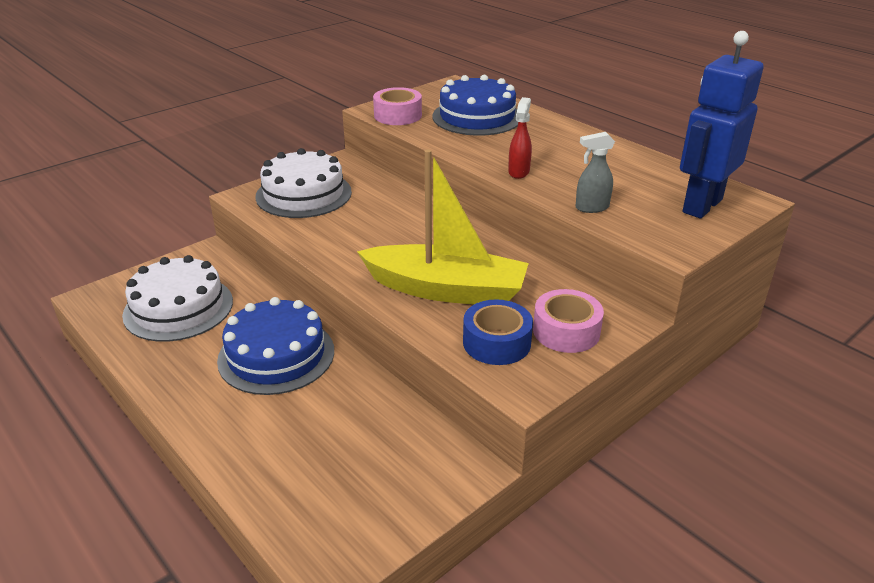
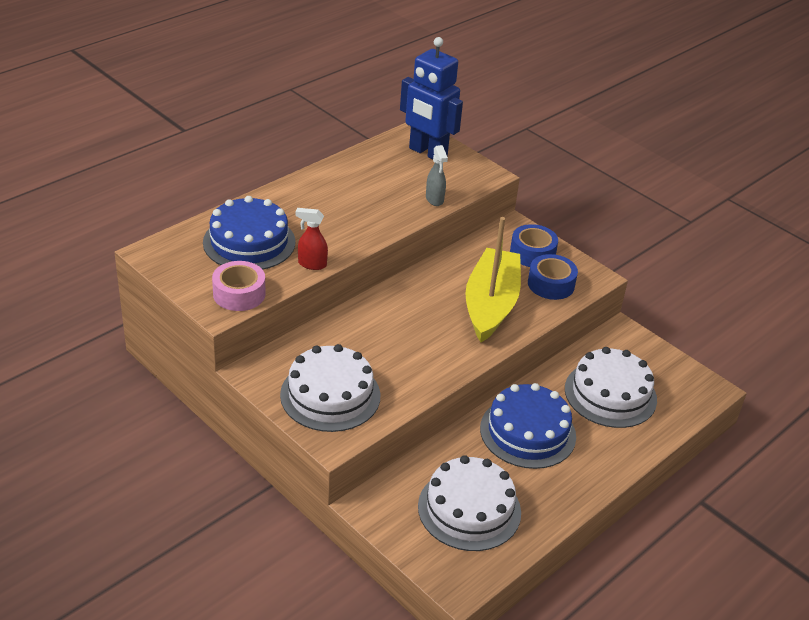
camera: 95 degrees left, 5 degrees up
(332, 437) = (610, 394): none -> white cake
(519, 172) = (374, 227): red spray bottle -> red spray bottle (312, 264)
(566, 331) = (532, 253): pink tape -> blue tape

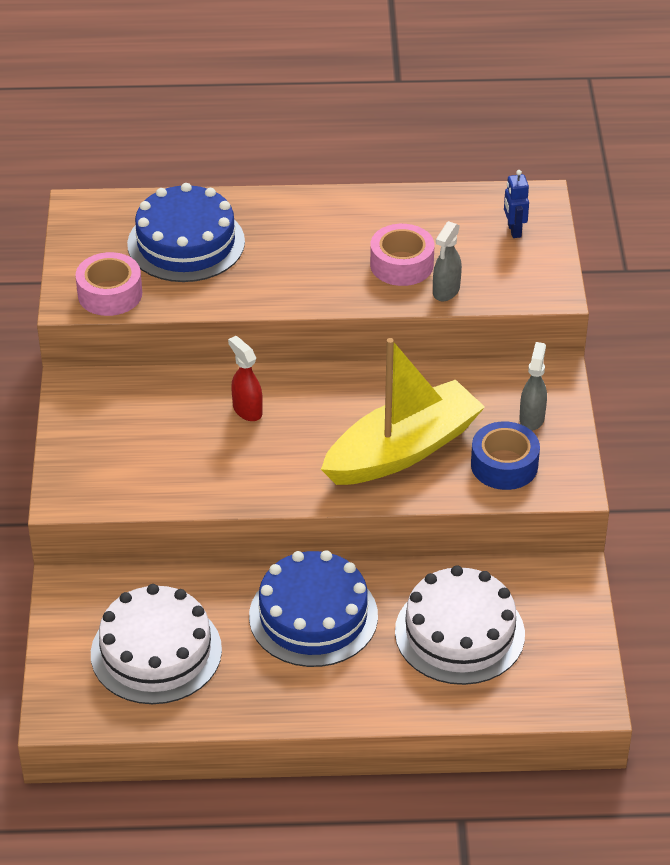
camera: 45 degrees right, 5 degrees up
(312, 264) = (218, 299): red spray bottle -> red spray bottle (247, 410)
(330, 395) = (117, 451): white cake -> none
(392, 196) = (401, 264): none -> pink tape
(427, 153) = (514, 230): blue robot -> blue robot, size x0.42
(532, 253) = (532, 418): blue tape -> grey spray bottle

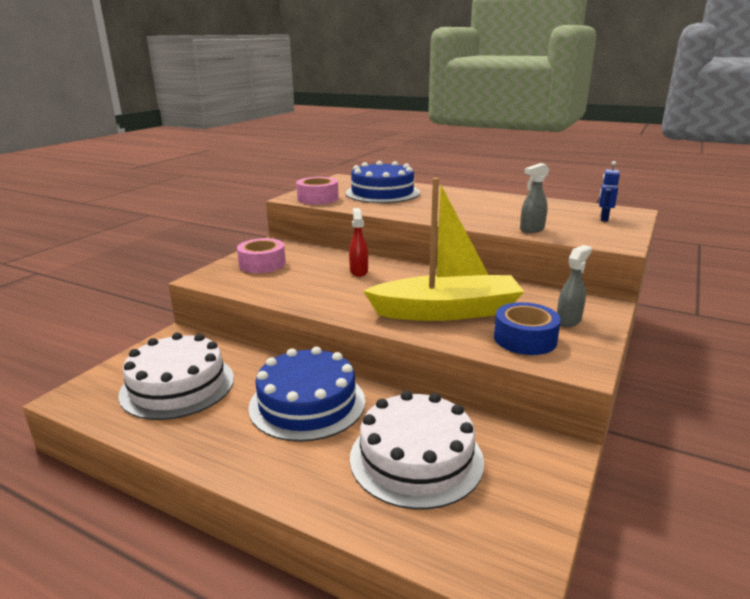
camera: 30 degrees right, 20 degrees down
(401, 264) = (509, 217): pink tape -> pink tape (262, 264)

